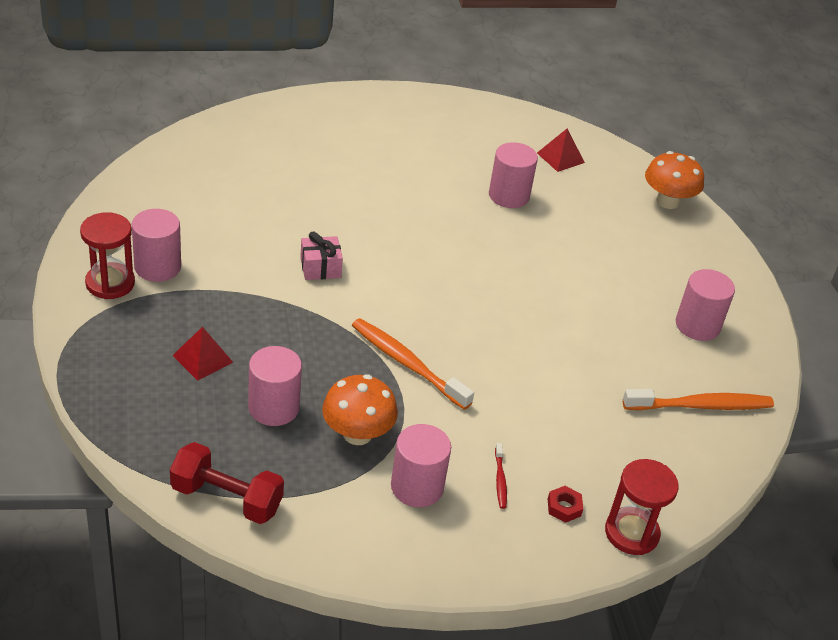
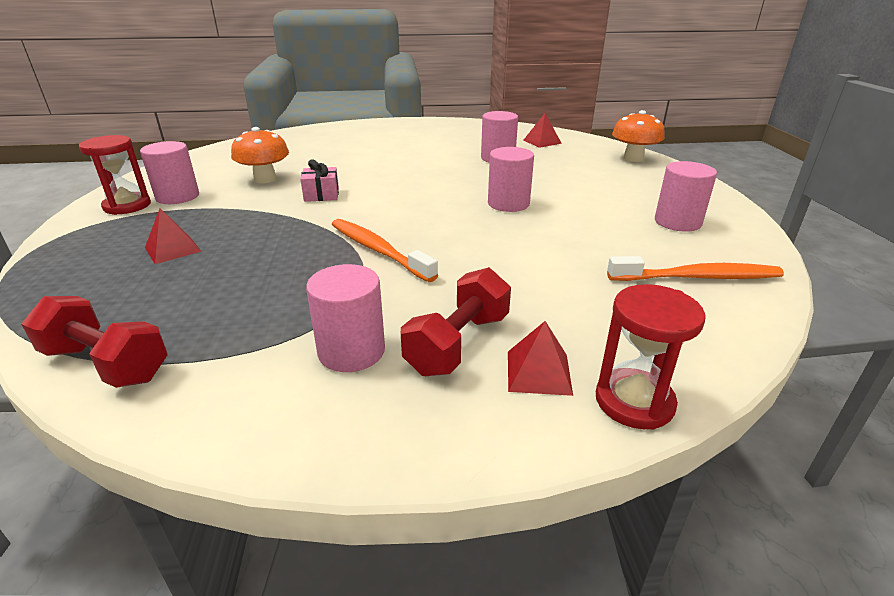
camera: 10 degrees right, 10 degrees down
(273, 407) = (220, 283): pink cylinder -> pink cylinder (508, 204)
(357, 434) = (301, 303): orange mushroom -> orange mushroom (265, 179)
(500, 480) = (458, 344): red toothbrush -> red dumbbell
(564, 507) = (538, 372): red nut -> red pyramid

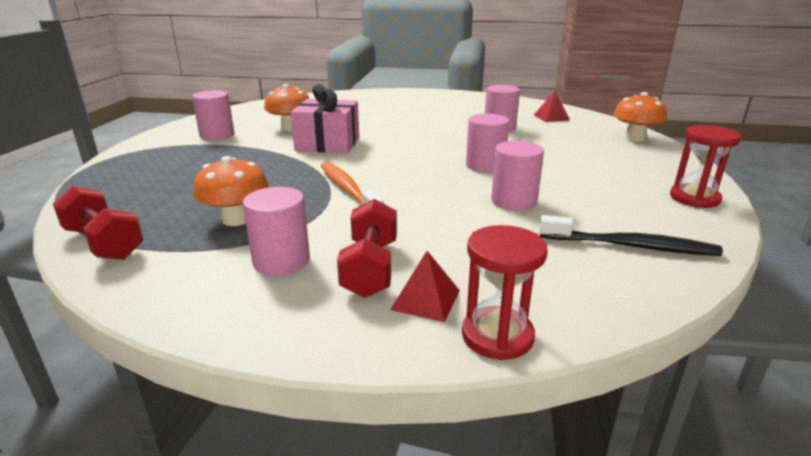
camera: 15 degrees right, 5 degrees down
(127, 206) = (178, 138): red hourglass -> red hourglass (694, 198)
(173, 249) = (192, 172): red pyramid -> none
(266, 305) = (236, 219): none -> orange mushroom
(321, 195) = (328, 144): pink gift -> pink gift, size x1.91
(458, 344) = (370, 268): red dumbbell -> red dumbbell turned 45 degrees counterclockwise
(677, 222) = (643, 197): pink cylinder -> pink cylinder (513, 201)
(697, 277) = (630, 246): orange toothbrush -> black toothbrush

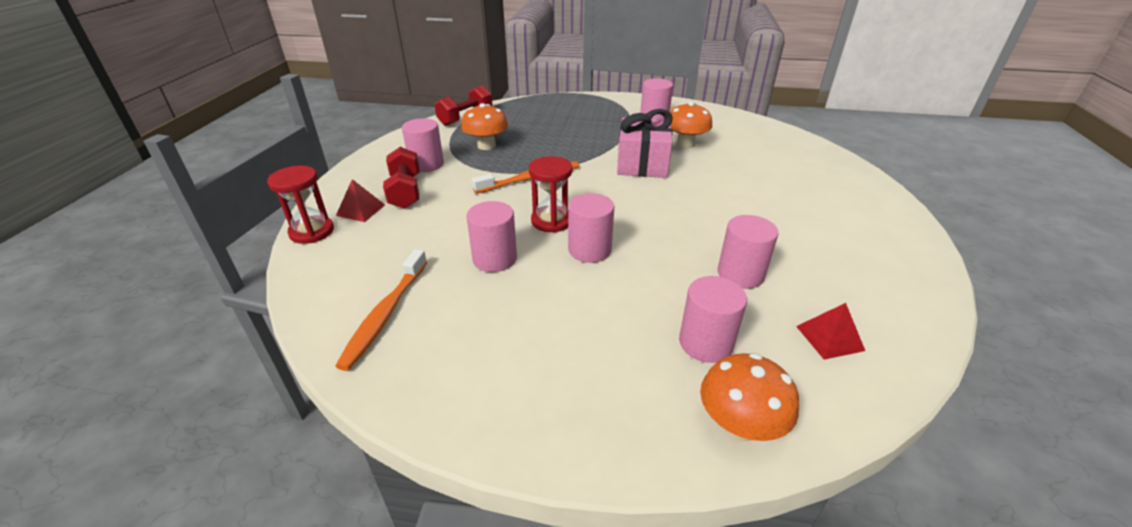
camera: 90 degrees right, 10 degrees up
(370, 268) = (405, 192): red dumbbell -> red dumbbell turned 75 degrees clockwise
(575, 140) = (705, 343): none -> pink cylinder
(630, 246) = (385, 314): black toothbrush -> orange toothbrush
(694, 198) = (477, 408): red hourglass -> red hourglass (551, 221)

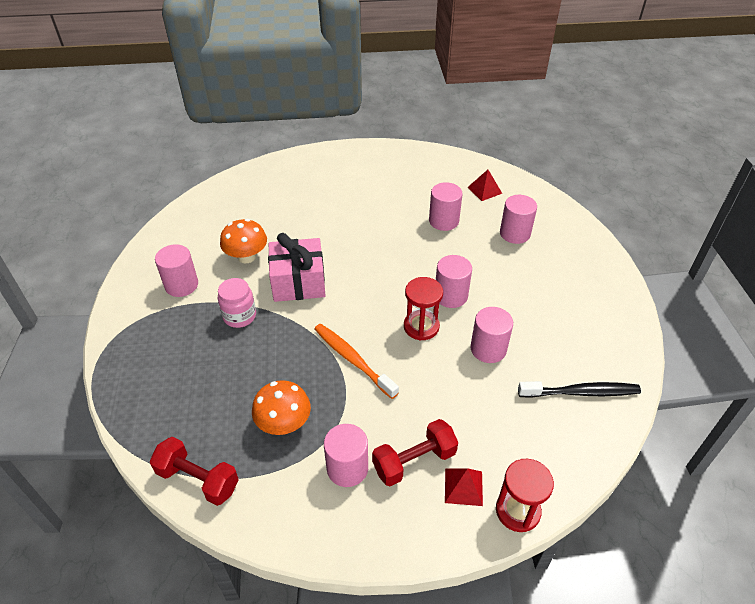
camera: 105 degrees left, 10 degrees up
(385, 314) = (581, 392): orange toothbrush -> black toothbrush
(608, 137) = (239, 316): none -> pink jar
(739, 425) = (563, 221): orange mushroom -> none

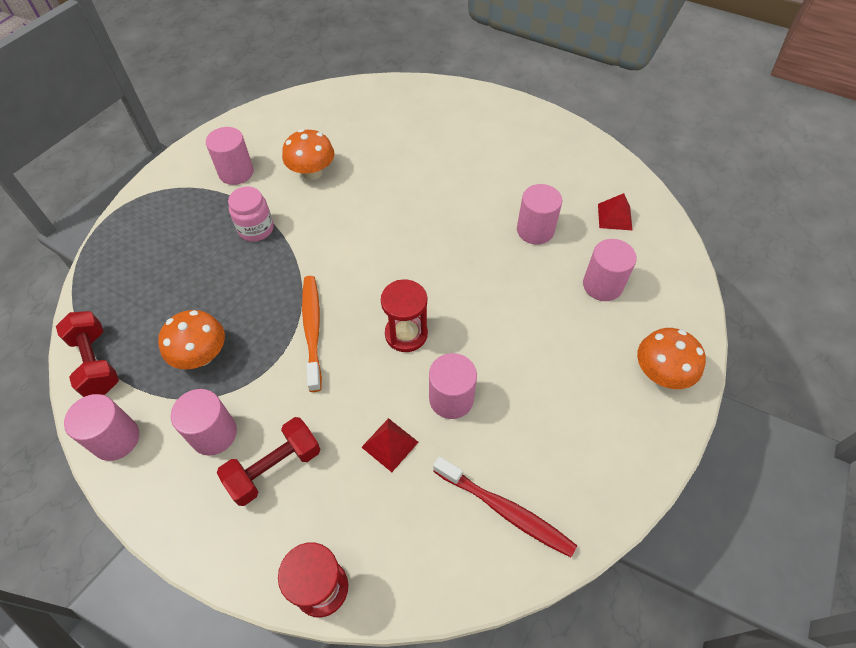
camera: 35 degrees right, 10 degrees up
(298, 282) = (334, 223): pink gift -> none
(414, 461) = (274, 468): red dumbbell -> red dumbbell turned 45 degrees counterclockwise
(451, 296) = (466, 318): pink cylinder -> pink cylinder (116, 439)
(463, 486) = (295, 525): red pyramid -> red pyramid (390, 444)
(581, 392) = (505, 510): black toothbrush -> red toothbrush
(592, 266) = (660, 373): none -> orange mushroom

